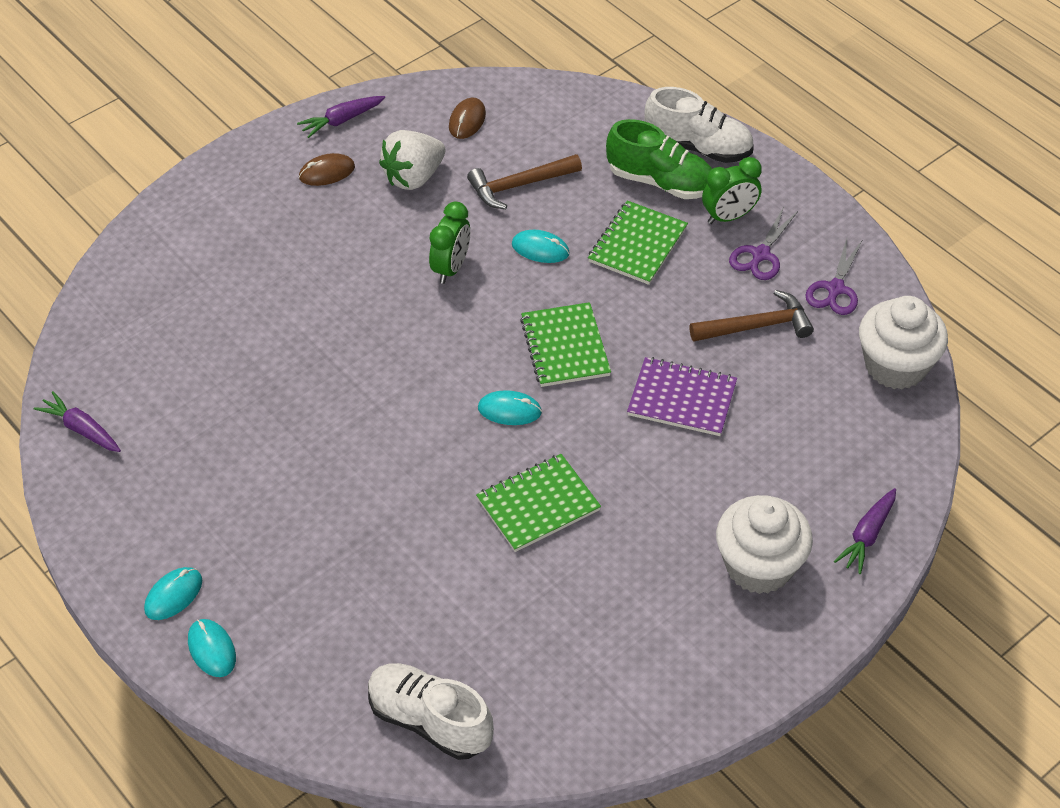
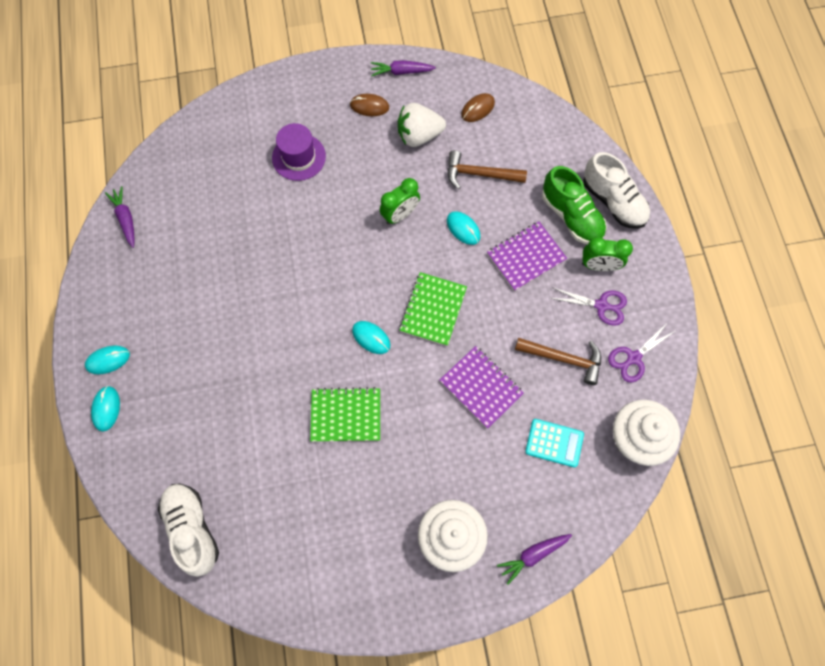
camera: 30 degrees right, 20 degrees up
(273, 263) = (299, 157): none -> purple hat
(637, 245) = (526, 257): green notebook -> purple notebook
(760, 254) = (601, 305): purple scissors -> purple scissors turned 135 degrees counterclockwise
(808, 414) = (554, 443): none -> turquoise calculator

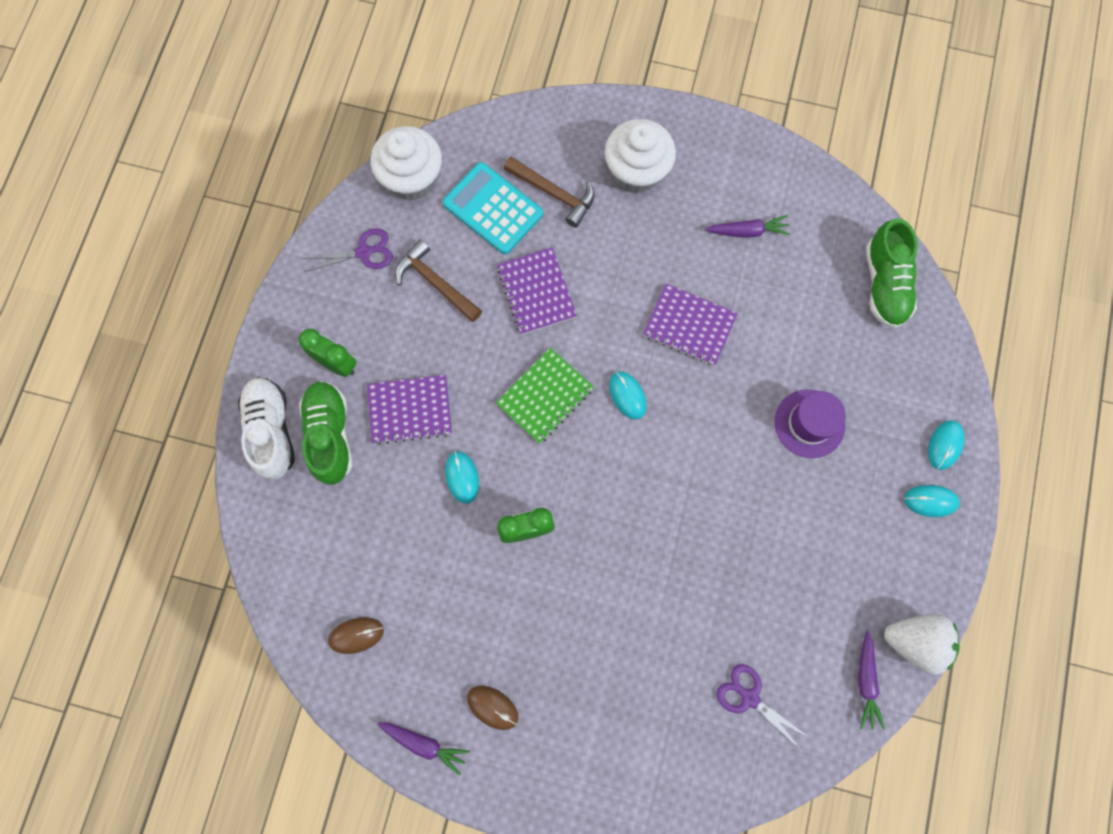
camera: 155 degrees left, 5 degrees up
(192, 529) = (884, 284): white shoe -> green shoe
(299, 157) = (616, 671): purple hat -> purple hat (809, 423)
(346, 415) = (689, 326): green notebook -> purple notebook
(419, 136) = (450, 630): white strawberry -> white strawberry (915, 641)
(479, 174) = (405, 540): brown hammer -> brown hammer (554, 194)
(533, 555) = (568, 125): purple carrot -> purple carrot (748, 231)
(554, 443) = (493, 209): turquoise calculator -> turquoise calculator, size x1.51
(601, 305) = (362, 319): purple scissors -> purple scissors (750, 698)

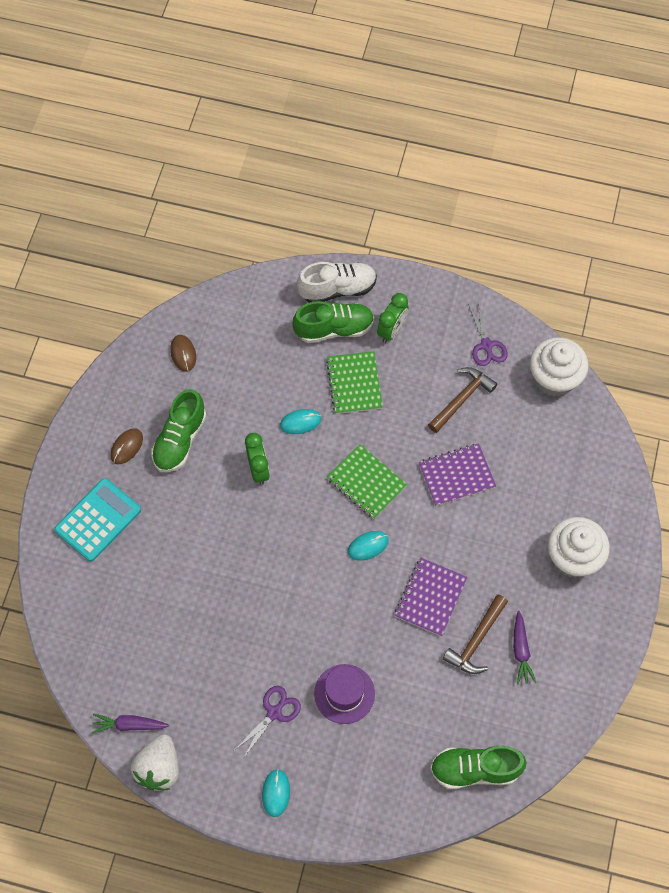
camera: 90 degrees right, 10 degrees down
(410, 410) = (354, 384): purple notebook -> green notebook
(424, 744) = (104, 402): purple carrot -> none
(484, 634) = (180, 440): none -> green shoe
(493, 209) = (530, 441): turquoise calculator -> turquoise calculator (98, 520)
(554, 194) = (547, 489): brown hammer -> brown hammer (476, 641)
(750, 698) = (122, 633): purple scissors -> purple scissors (274, 713)
(945, 445) = (325, 810): turquoise mouse -> none

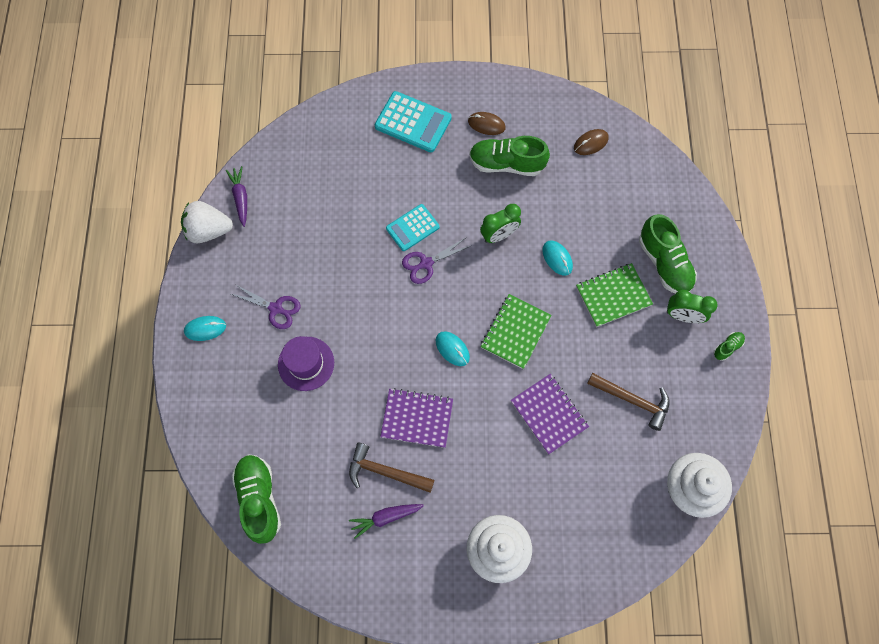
camera: 75 degrees right, 5 degrees up
(223, 551) = (412, 228): none -> turquoise calculator
(337, 289) = (707, 255): white shoe -> none
(432, 303) = (727, 347): none -> green shoe
(486, 345) = (701, 411): purple scissors -> purple scissors (426, 263)

